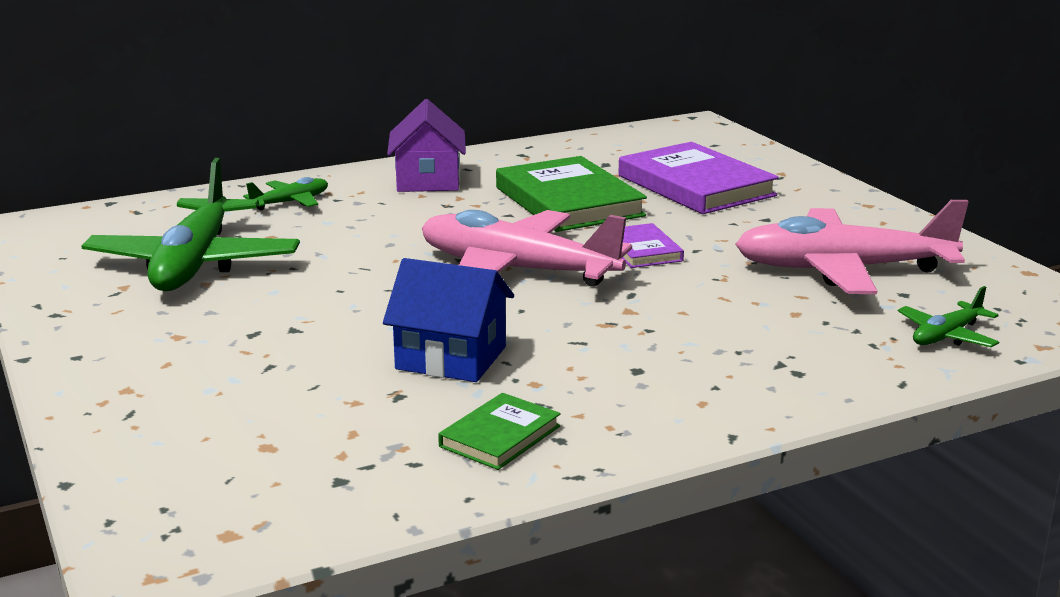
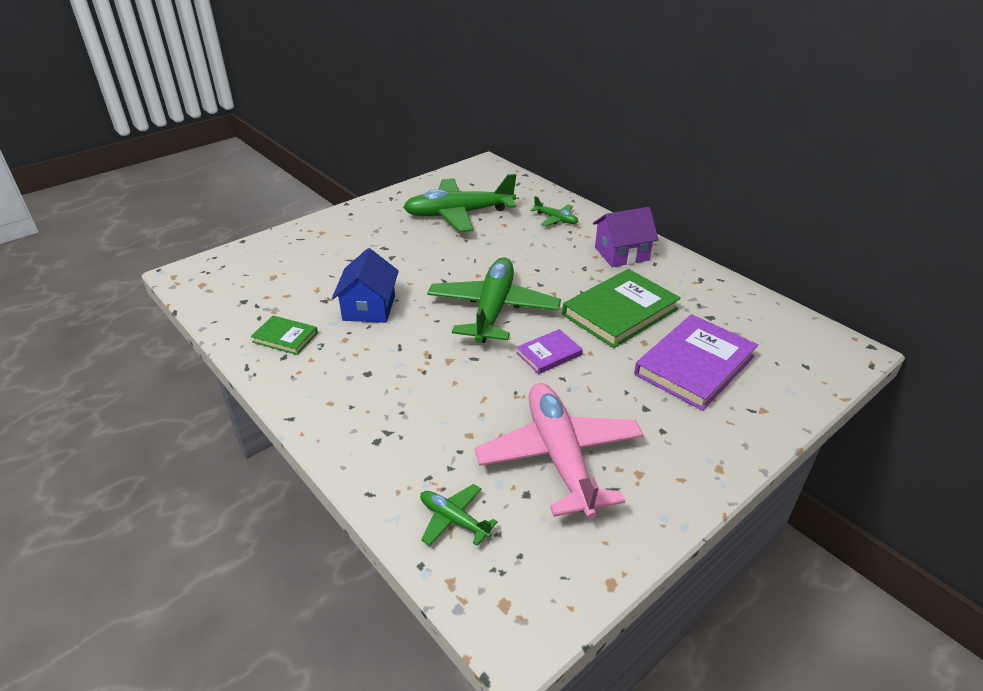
camera: 75 degrees right, 15 degrees up
(516, 270) = (493, 309): pink plane -> green plane

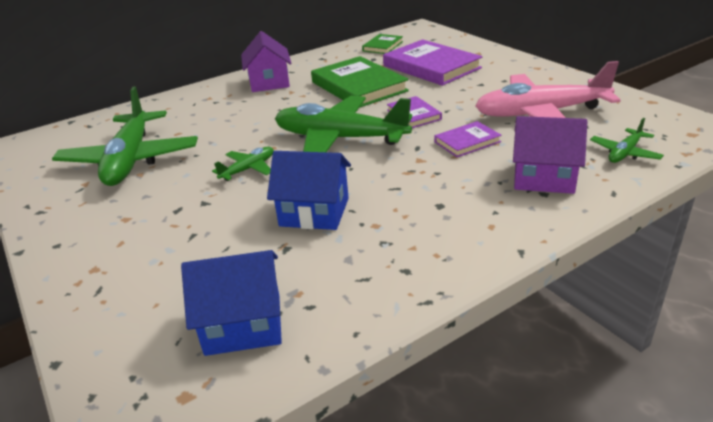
camera: 80 degrees left, 5 degrees down
(251, 294) = (243, 324): none -> blue house
(285, 337) = (364, 274): green book -> green book (382, 46)
(406, 443) = (543, 177): none -> purple house
(485, 392) = (467, 142): none -> purple book
(556, 219) = (186, 107): green plane -> green plane (248, 169)

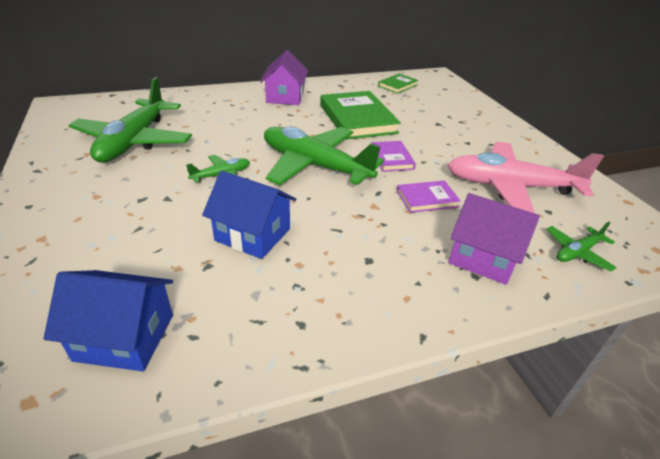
camera: 10 degrees right, 5 degrees up
(431, 67) = (430, 115): purple book -> none

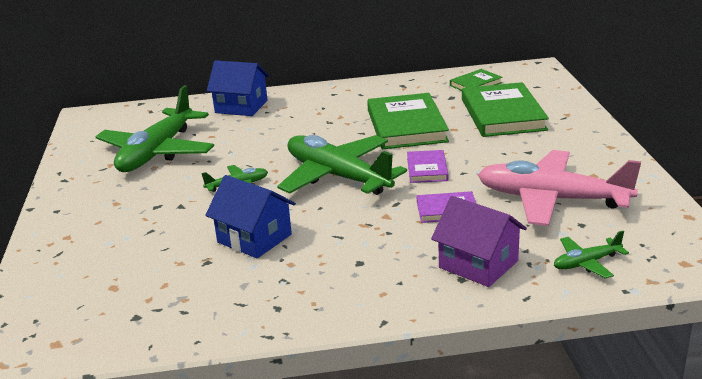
camera: 15 degrees right, 10 degrees down
(124, 337) = (129, 309): blue house -> blue house (241, 107)
(285, 97) = (330, 102): purple house -> none
(431, 110) = (502, 114): none -> green book

